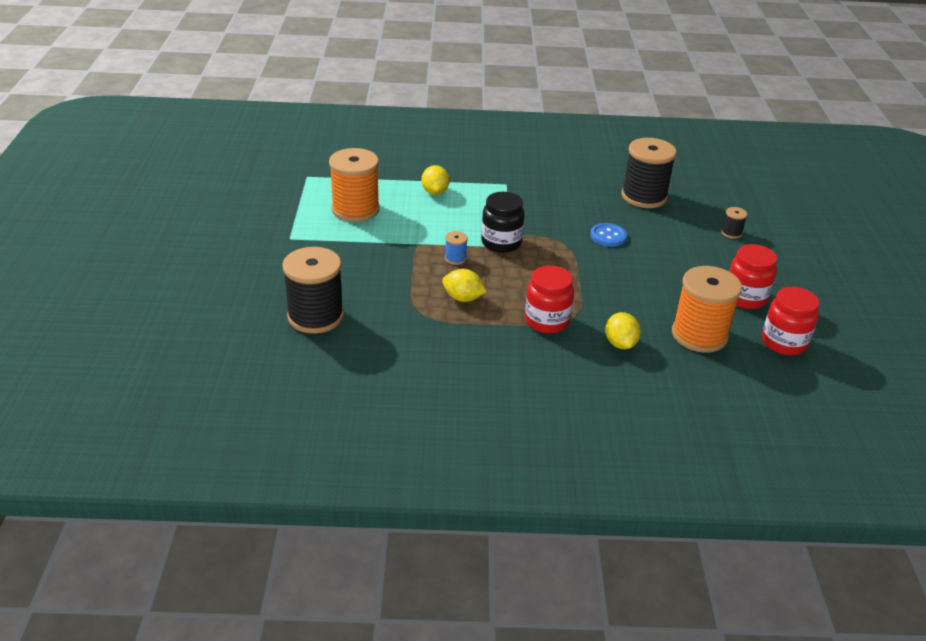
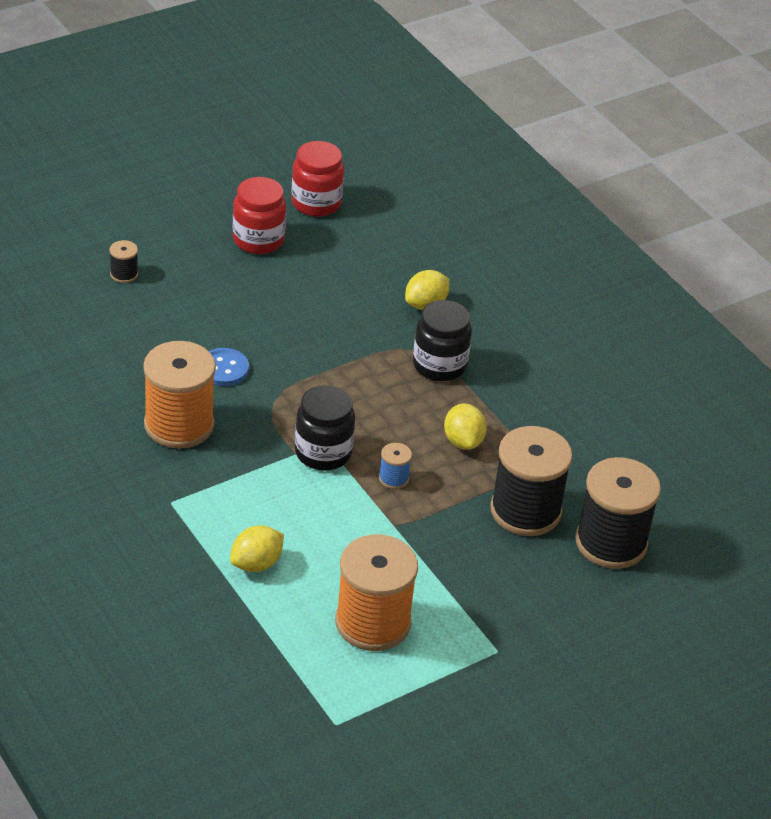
camera: 125 degrees left, 5 degrees up
(547, 321) = (439, 365): red jar -> black jar
(644, 196) = (93, 365): black spool -> black spool (525, 511)
(699, 335) = (358, 257): orange spool -> orange spool (179, 425)

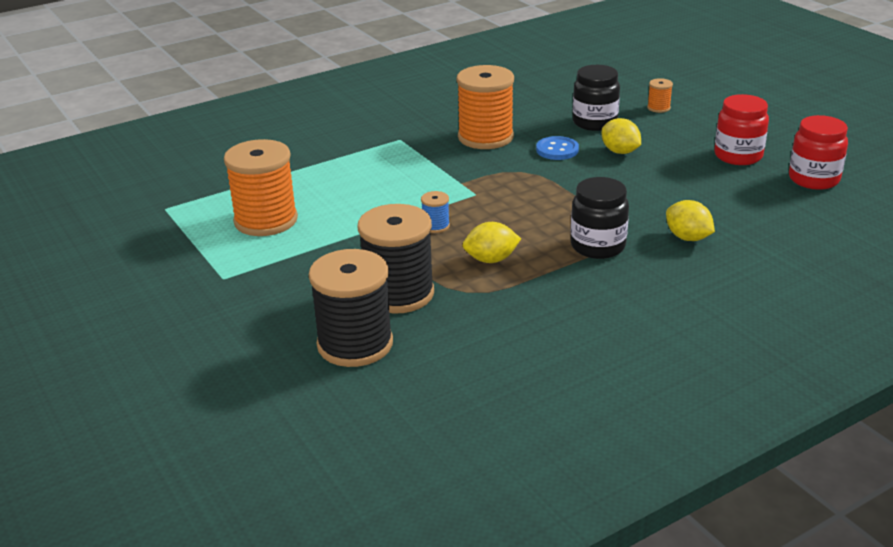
camera: 95 degrees right, 10 degrees down
(124, 274) = (658, 108): black spool -> orange spool
(256, 564) = (334, 172): yellow lemon -> yellow lemon (620, 152)
(323, 453) = (463, 194): black jar -> black jar (594, 122)

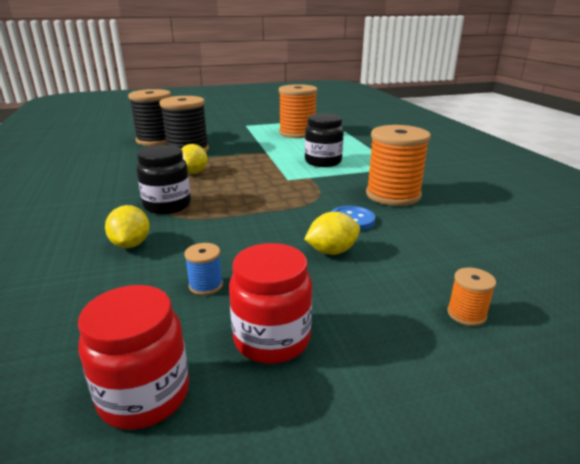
camera: 105 degrees right, 5 degrees down
(435, 226) = (252, 164): blue spool -> blue spool (206, 285)
(594, 122) = (418, 253): black jar -> black jar (323, 162)
(687, 238) = (131, 244): yellow lemon -> yellow lemon turned 75 degrees counterclockwise

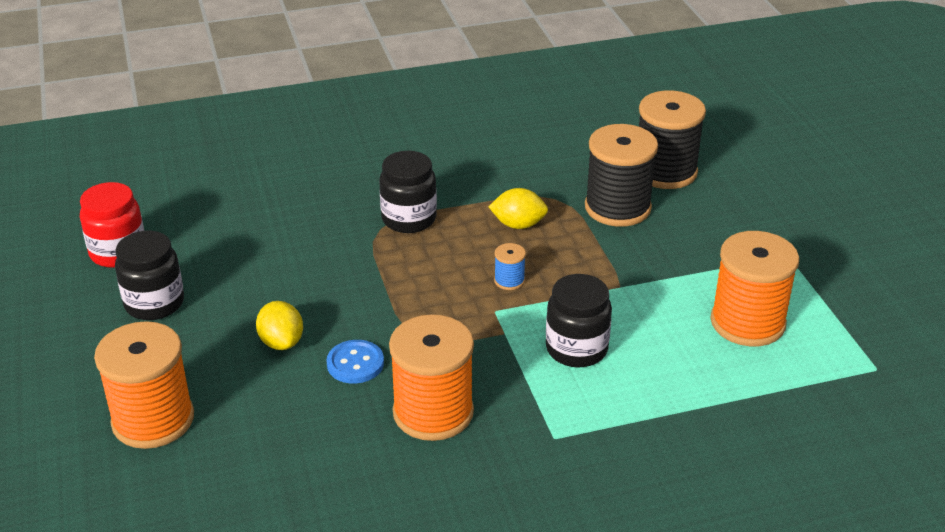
camera: 90 degrees right, 10 degrees up
(131, 244) = (318, 211): yellow lemon -> none
(206, 285) = (236, 264): blue spool -> blue spool (509, 280)
(272, 339) = (154, 303): red jar -> black jar
(466, 314) = (153, 420): orange spool -> orange spool, size x2.33

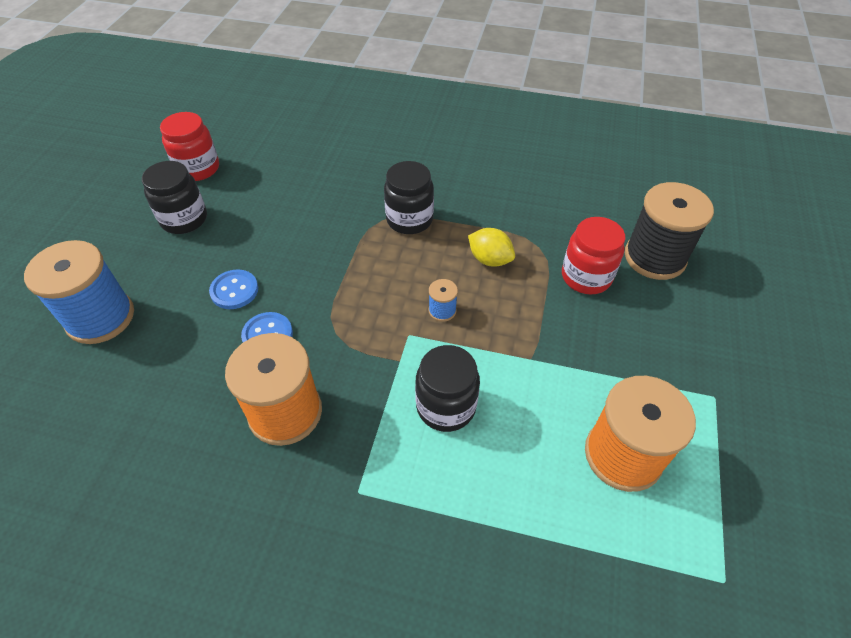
camera: 30 degrees right, 15 degrees up
(153, 420) = (100, 318): orange spool -> blue spool
(281, 342) = (234, 290): yellow lemon -> blue button
(617, 207) = (586, 277): black spool -> red jar

